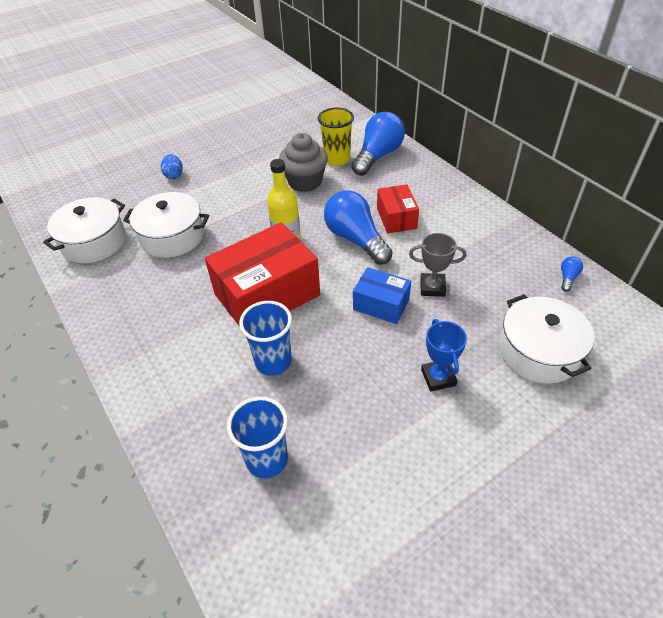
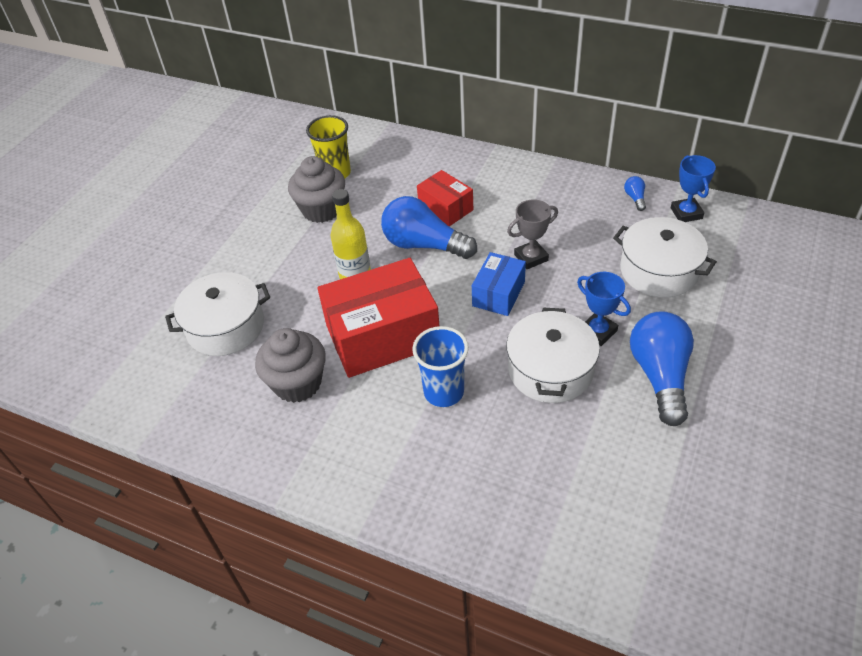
camera: 30 degrees left, 0 degrees up
(94, 242) = (136, 373): white pot -> white pot (550, 370)
(174, 175) = (163, 262): blue egg -> none
(181, 300) = (297, 383): none -> grey cupcake
(267, 295) = (383, 336): red box -> red box turned 45 degrees clockwise
(267, 459) = (512, 475): blue cup -> none
(378, 156) = (375, 154): blue light bulb -> blue light bulb (660, 376)
(381, 304) = (498, 294): blue box -> blue box turned 60 degrees counterclockwise
(608, 312) = (686, 213): none -> blue trophy

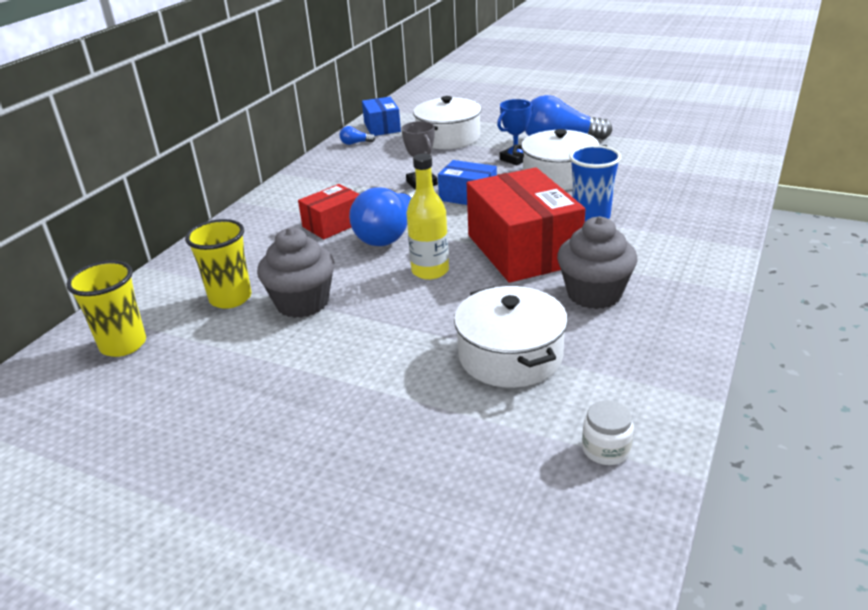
camera: 90 degrees left, 15 degrees down
(113, 375) = (606, 449): none -> white jar
(289, 140) = (123, 345): none -> yellow cup
(686, 213) = (382, 127): blue trophy -> blue box

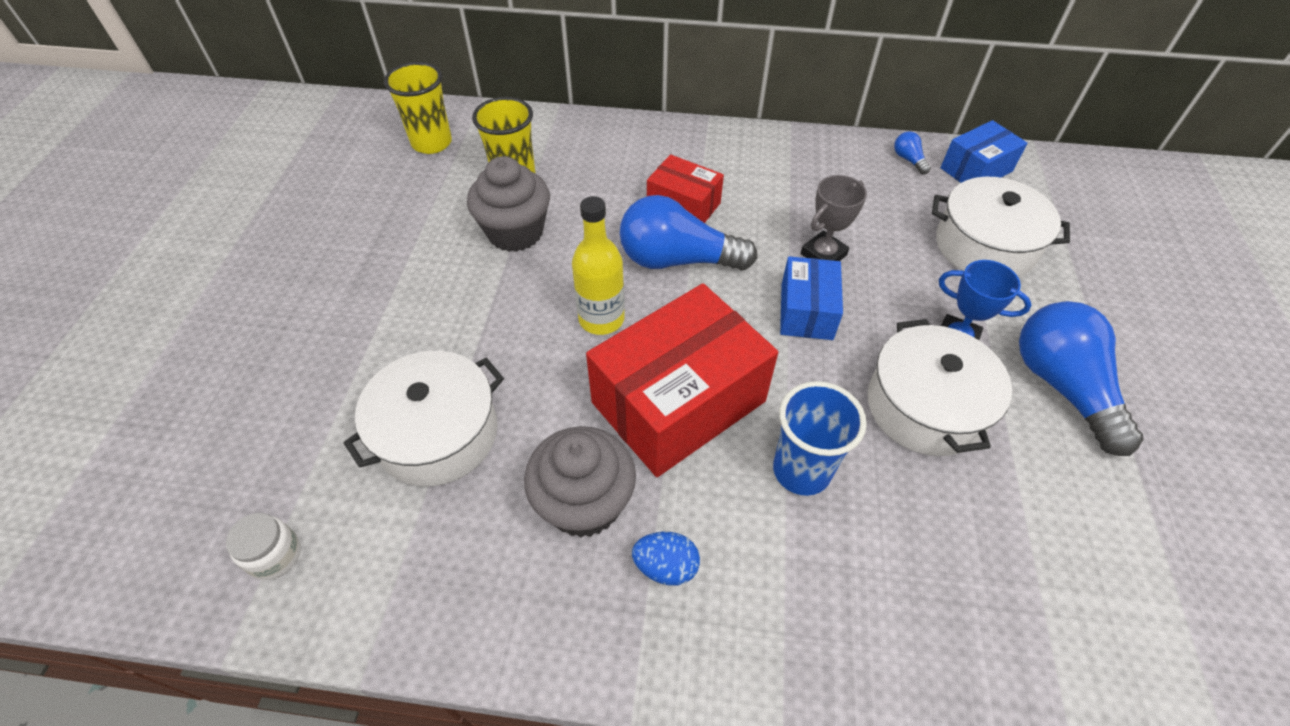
camera: 70 degrees right, 20 degrees up
(648, 269) = (666, 566): none -> blue egg

